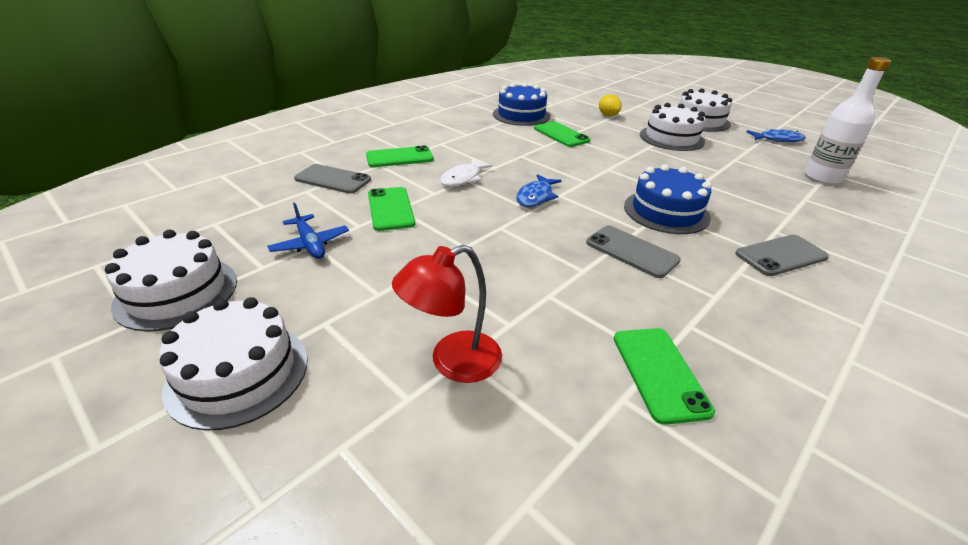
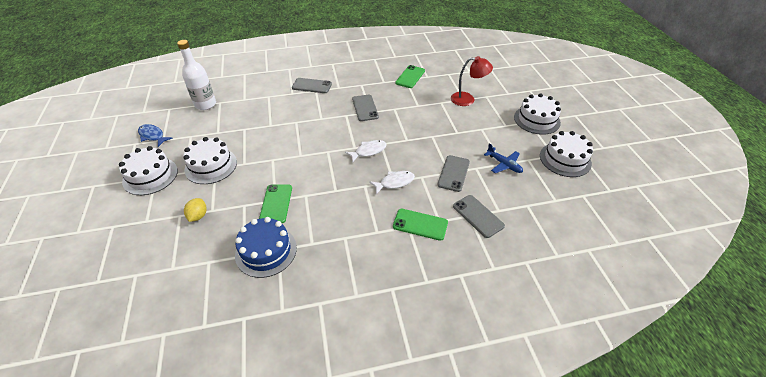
camera: 145 degrees left, 10 degrees up
(310, 244) = (504, 164): blue plane -> blue plane turned 135 degrees clockwise
(390, 209) = (453, 173): green phone -> grey phone
(536, 197) = (368, 151): blue fish -> white fish
(666, 211) = (319, 118): blue cake -> none

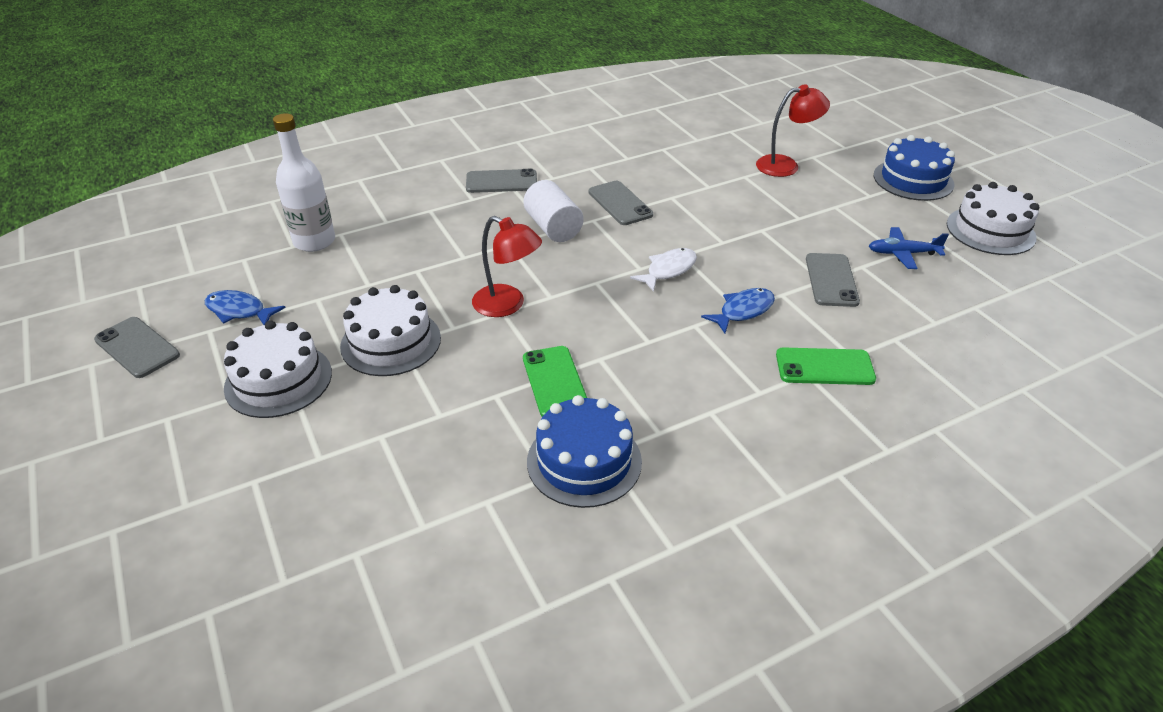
camera: 15 degrees left, 5 degrees down
(198, 216) = (419, 429): yellow lemon -> none
(276, 156) = (507, 305): none -> red lamp
(323, 116) = (553, 228): none -> white cylinder
(394, 182) = (743, 311): white fish -> blue fish
(410, 77) = (668, 144): green phone -> none
(478, 216) = (909, 337): grey phone -> grey phone (137, 347)
(504, 164) = (902, 253): blue plane -> blue plane turned 150 degrees clockwise
(536, 120) = (913, 180): white cake -> blue cake

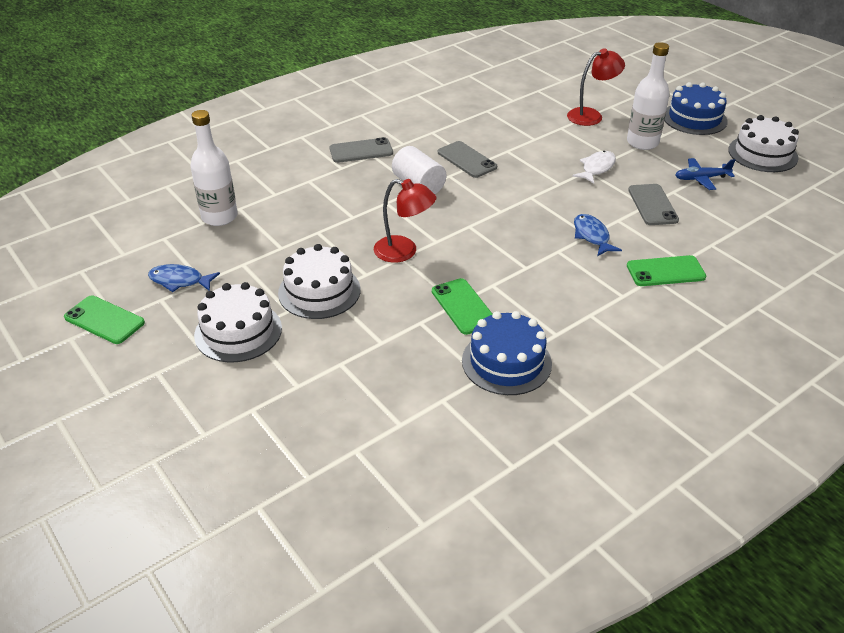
camera: 10 degrees left, 0 degrees up
(137, 347) = (104, 320): grey phone -> green phone
(668, 270) = (523, 210): white fish -> white fish (596, 168)
(743, 311) = (592, 236): blue fish -> blue fish turned 60 degrees counterclockwise
(839, 203) = (642, 142): none -> white bottle

